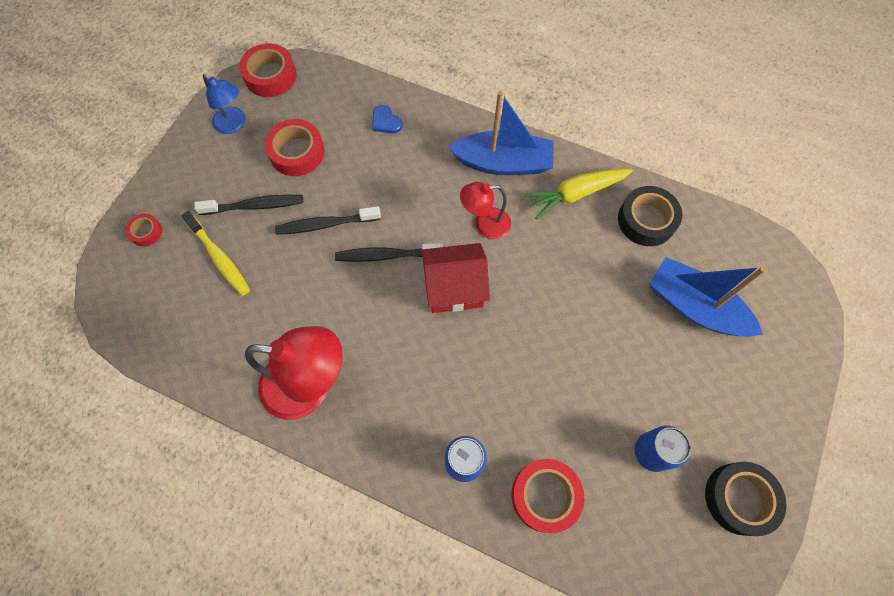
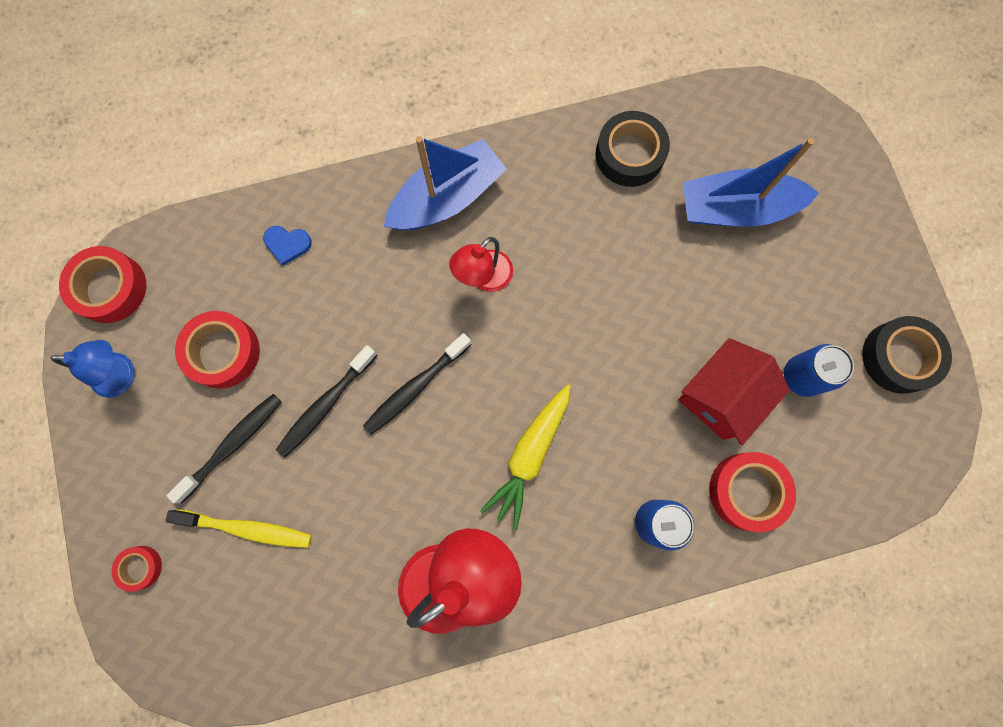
camera: 40 degrees left, 10 degrees up
(454, 288) = (509, 366): red house -> red house (720, 397)
(575, 194) = (543, 178): yellow carrot -> yellow carrot (529, 455)

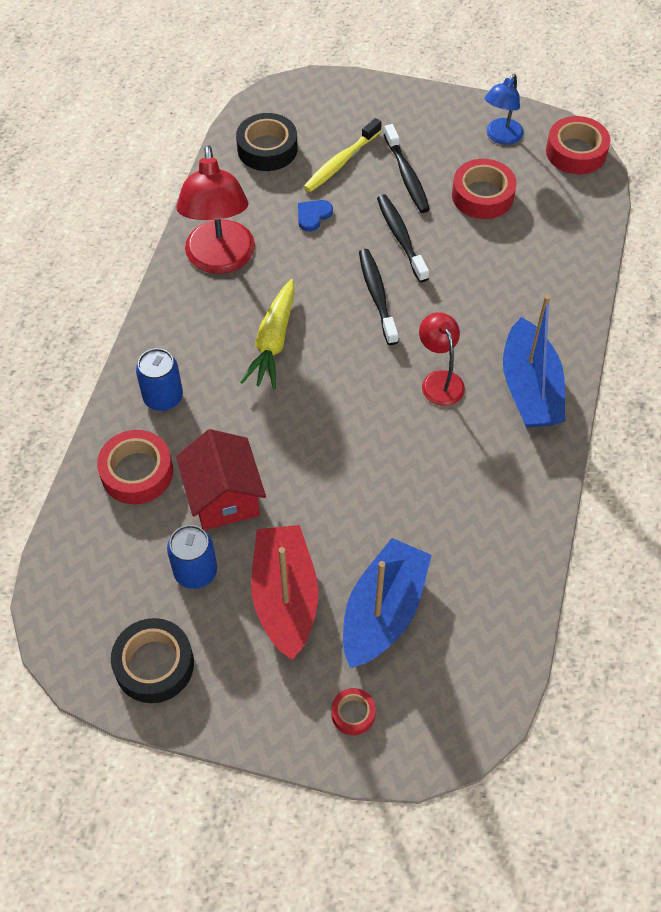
camera: 120 degrees right, 20 degrees down
(140, 567) = (355, 102): red tape -> red tape (353, 713)
(287, 244) = (550, 265): blue heart -> blue heart (313, 215)
(529, 455) = (273, 342): yellow carrot -> yellow carrot turned 135 degrees counterclockwise
(629, 154) = (492, 551): black tape -> black tape (267, 149)
(775, 290) = (285, 597): none -> red boat

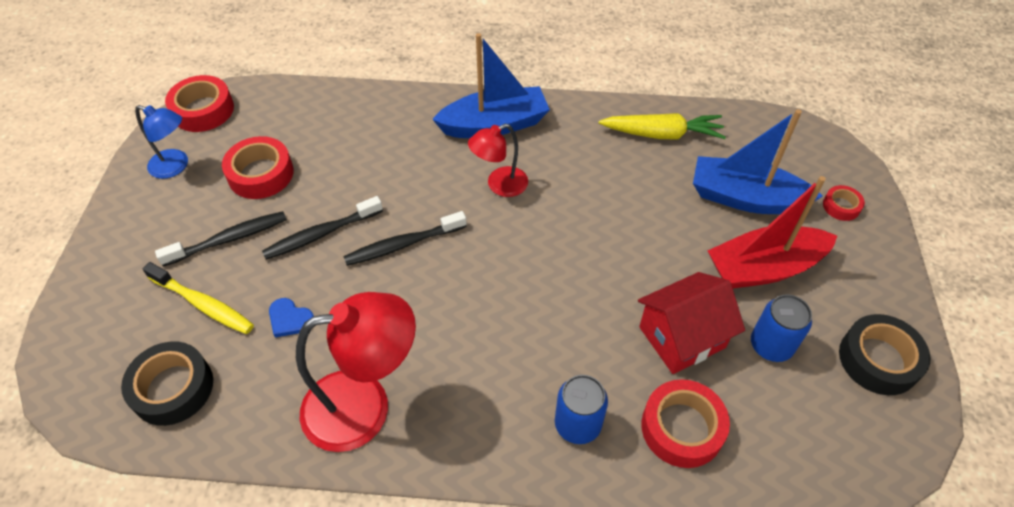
camera: 100 degrees left, 5 degrees down
(273, 342) = (479, 328): yellow carrot -> yellow carrot (662, 134)

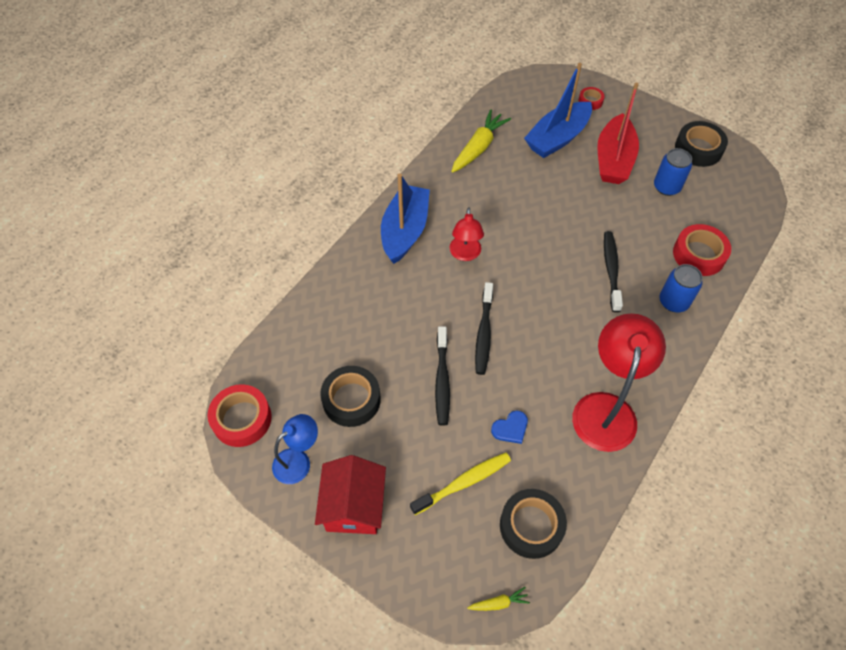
camera: 60 degrees left, 5 degrees up
(70, 394) = (498, 603): none -> yellow carrot
(229, 239) = (408, 444): black toothbrush -> black toothbrush (611, 270)
(261, 174) = (351, 400): red tape -> black tape
(682, 337) = (640, 223): red house -> red house (354, 506)

